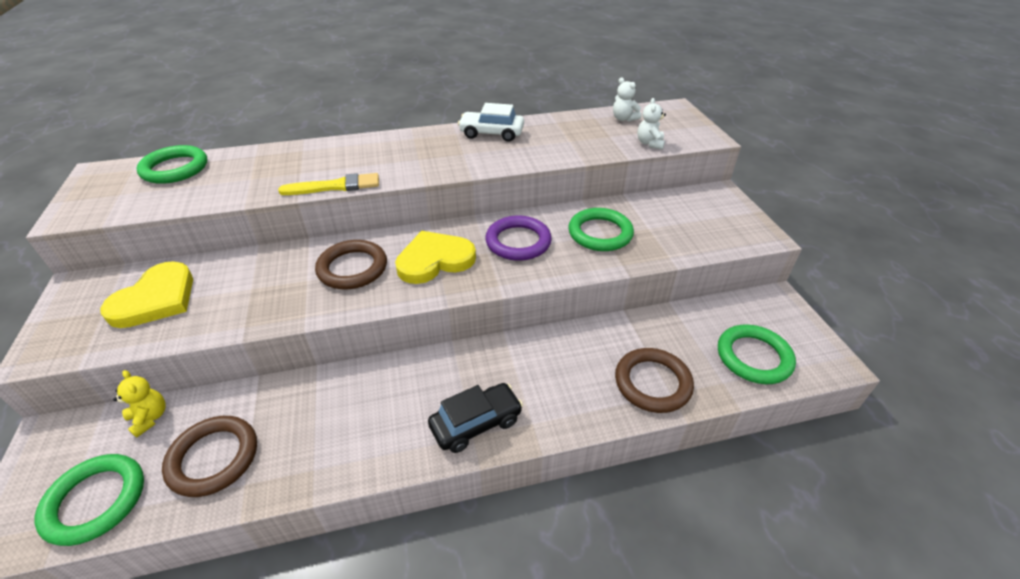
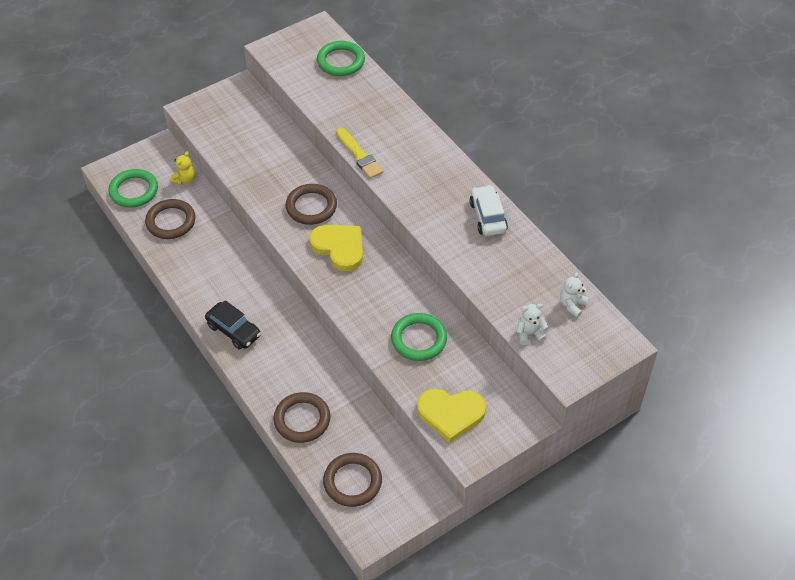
camera: 70 degrees right, 10 degrees up
(156, 299) = (244, 129): yellow heart -> yellow heart (451, 414)
(518, 242) = (383, 289): purple ring -> none
(753, 357) = (352, 482): green ring -> brown ring

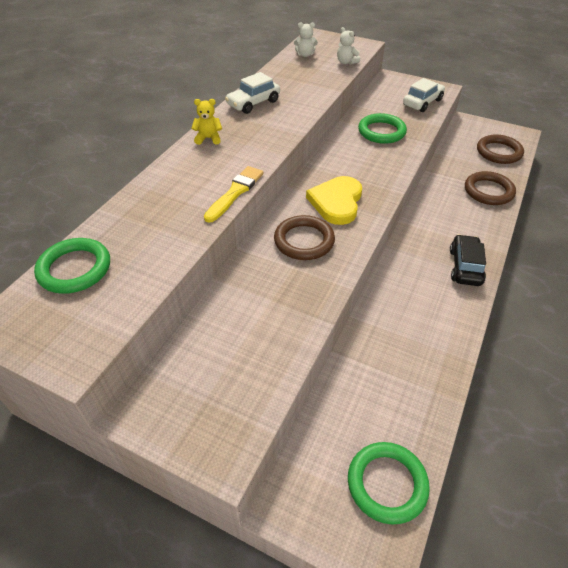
camera: 120 degrees left, 5 degrees down
(171, 221) = (397, 401): brown ring -> none
(185, 179) = (322, 429): yellow teddy bear -> yellow teddy bear (208, 138)
(451, 414) = (422, 102): yellow heart -> white car

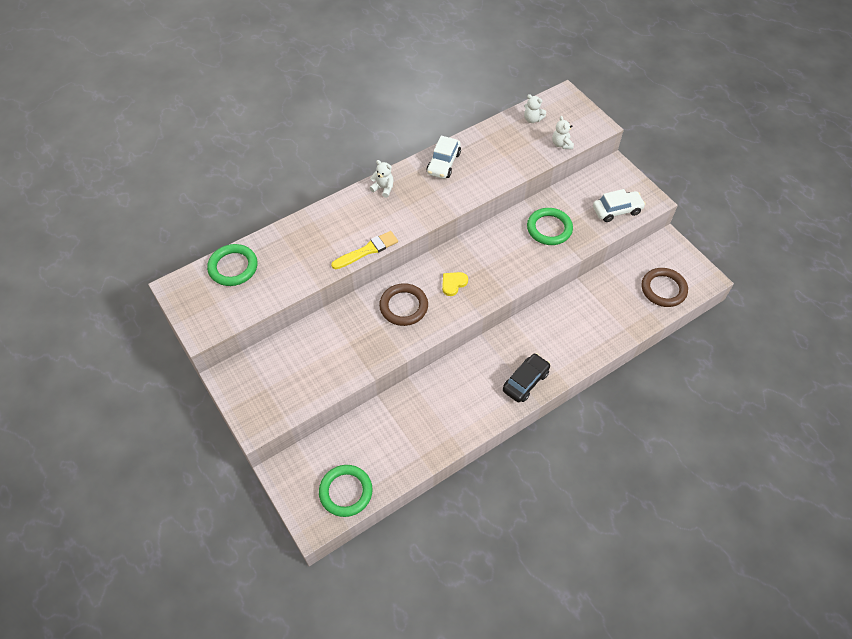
camera: 30 degrees right, 10 degrees up
(208, 138) = (383, 188): yellow teddy bear -> white teddy bear
(253, 103) = (443, 163): white car -> white car turned 60 degrees counterclockwise
(336, 202) = (453, 284): yellow heart -> yellow heart, size x0.54
(488, 191) = (612, 325): brown ring -> none

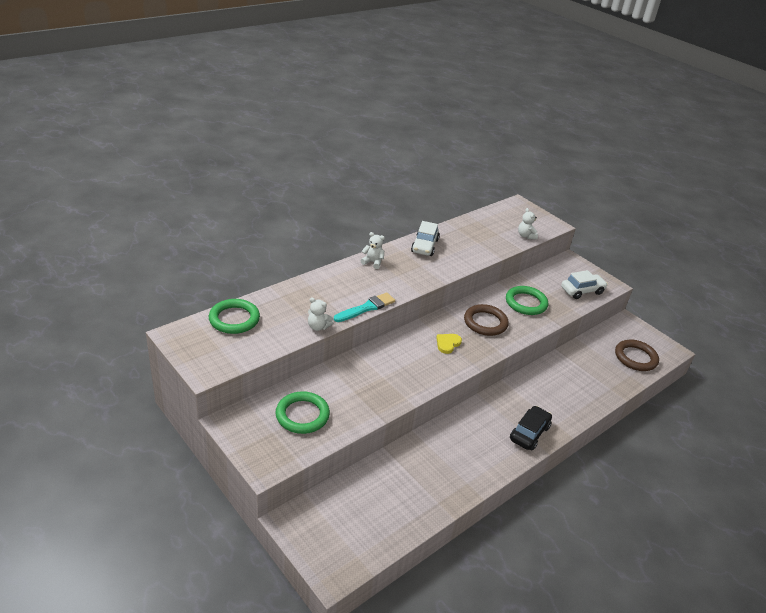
camera: 10 degrees left, 20 degrees down
(346, 492) = (364, 539): green ring -> green ring (302, 415)
(367, 250) = (366, 308): yellow brush -> turquoise brush
(403, 306) = (403, 362): brown ring -> brown ring (485, 322)
(532, 119) = (495, 218): white teddy bear -> white teddy bear (318, 327)

